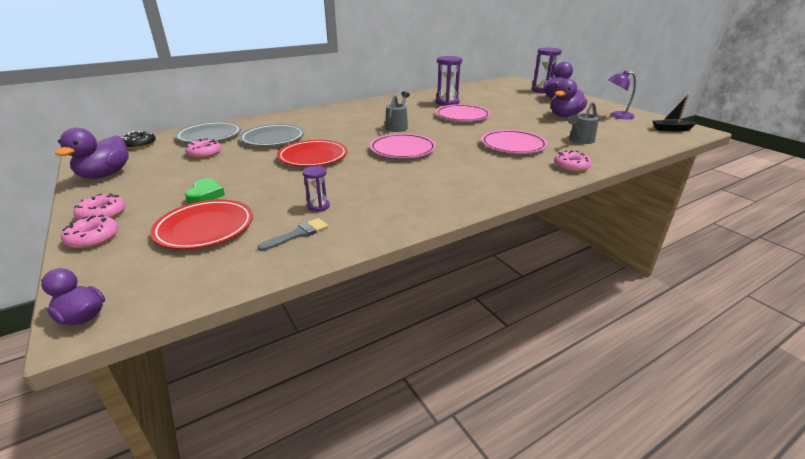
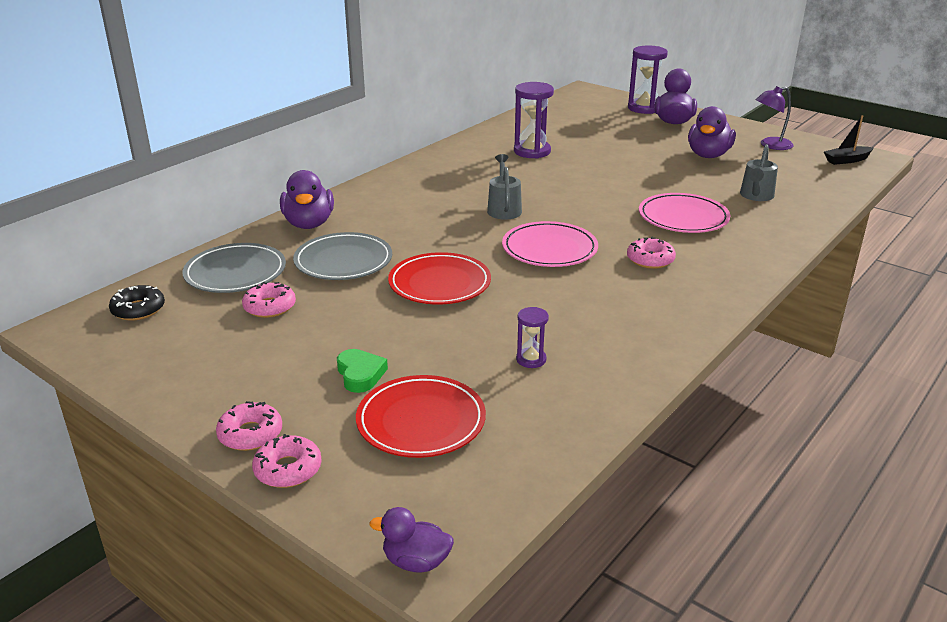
camera: 20 degrees left, 0 degrees up
(105, 175) = (160, 373): purple duck -> purple duck (309, 224)
(298, 234) = (547, 403): grey brush -> none
(462, 116) = (575, 175): pink plate -> none
(571, 166) = (775, 240): pink donut -> pink donut (650, 260)

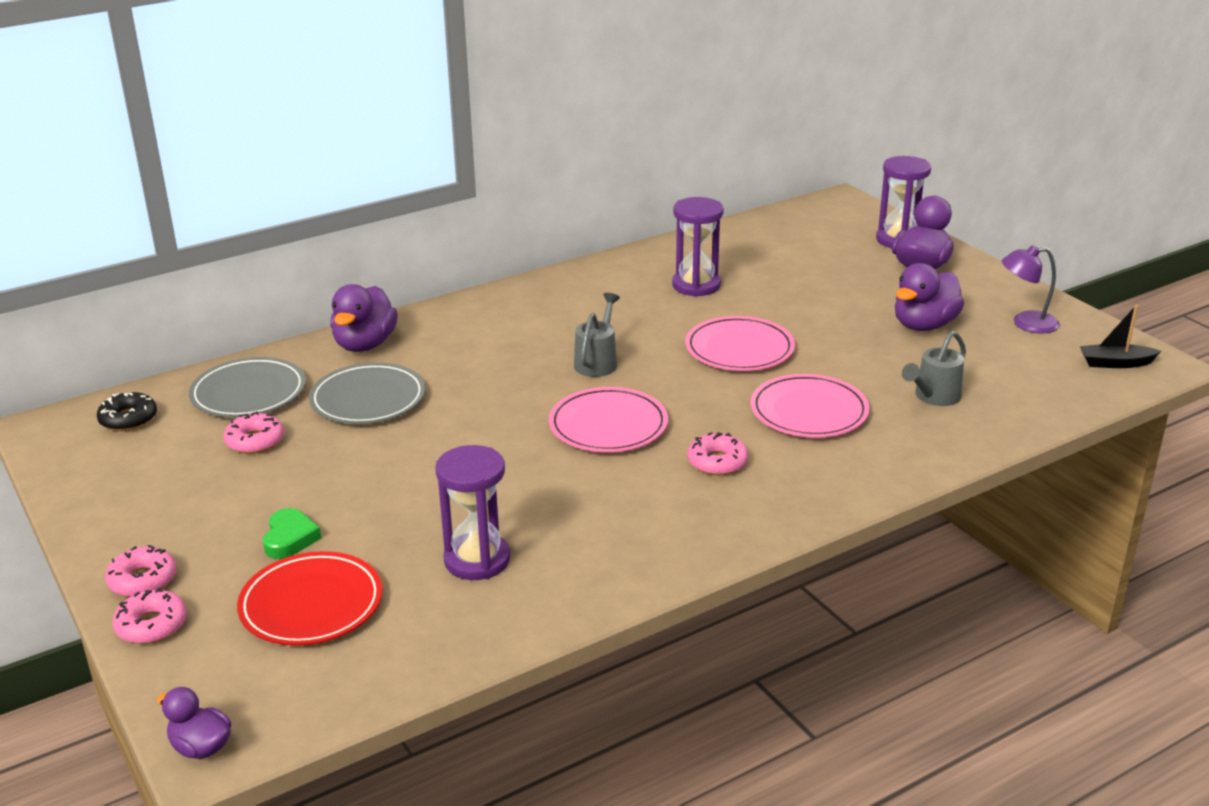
camera: 20 degrees right, 0 degrees up
(439, 283) = (450, 447): red plate -> none
(531, 359) = (477, 560): purple hourglass -> purple hourglass, size x1.88
(599, 186) = (739, 349): none -> pink plate

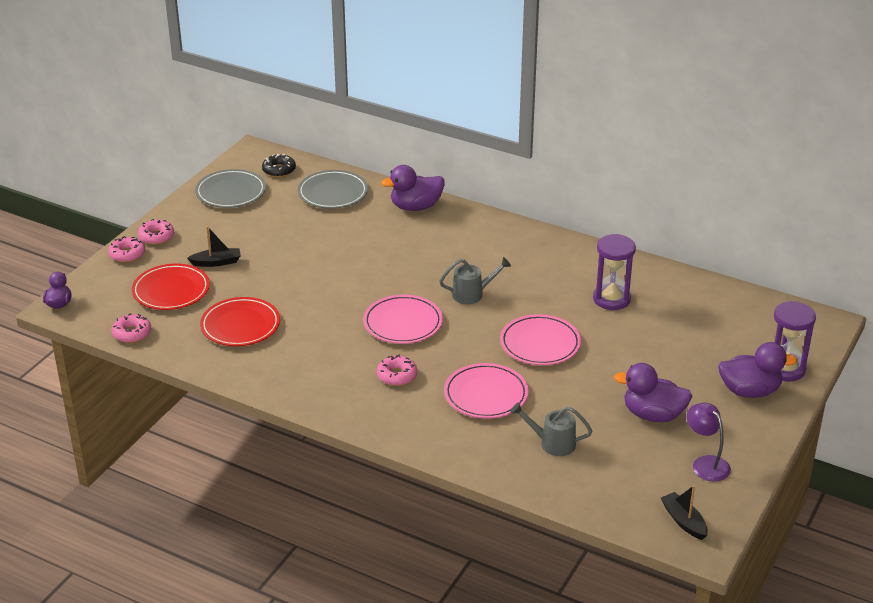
camera: 60 degrees right, 5 degrees up
(255, 441) = (290, 215): pink donut -> pink donut (132, 333)
(290, 538) = (216, 262): green heart -> black boat
(368, 399) = (359, 232): grey plate -> grey plate (231, 192)
(477, 560) = (240, 325): purple hourglass -> red plate

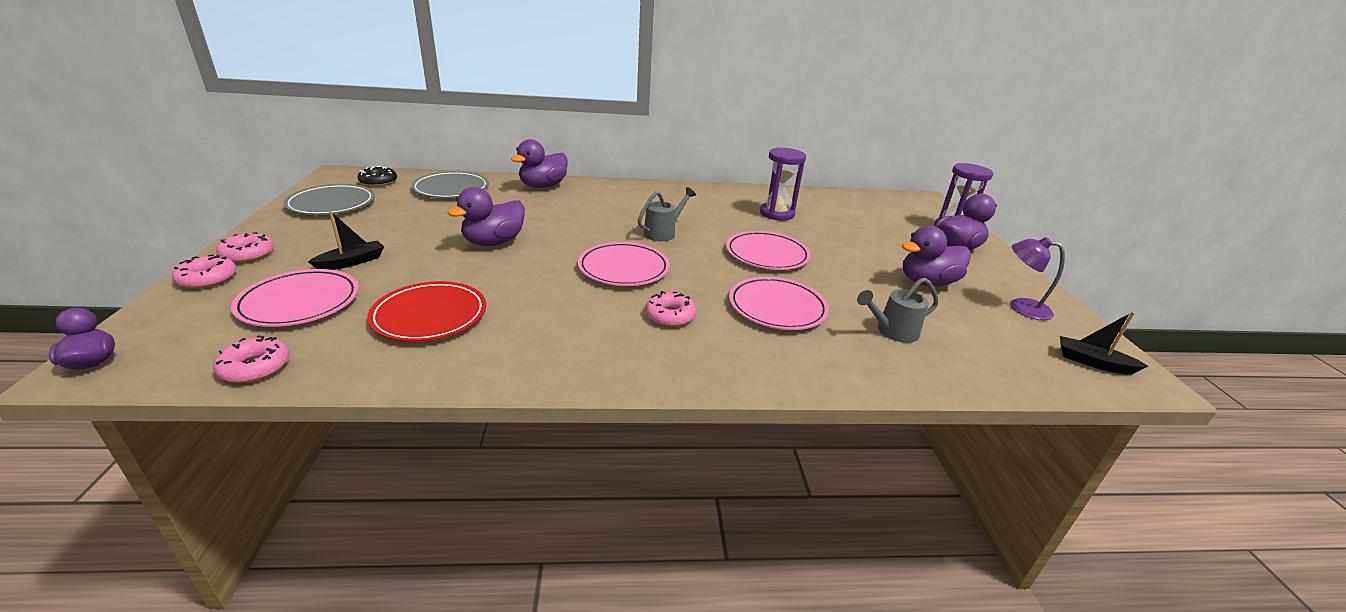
camera: 35 degrees left, 5 degrees down
(171, 290) = (299, 302): red plate -> pink plate
(325, 268) = (493, 242): none -> purple duck

